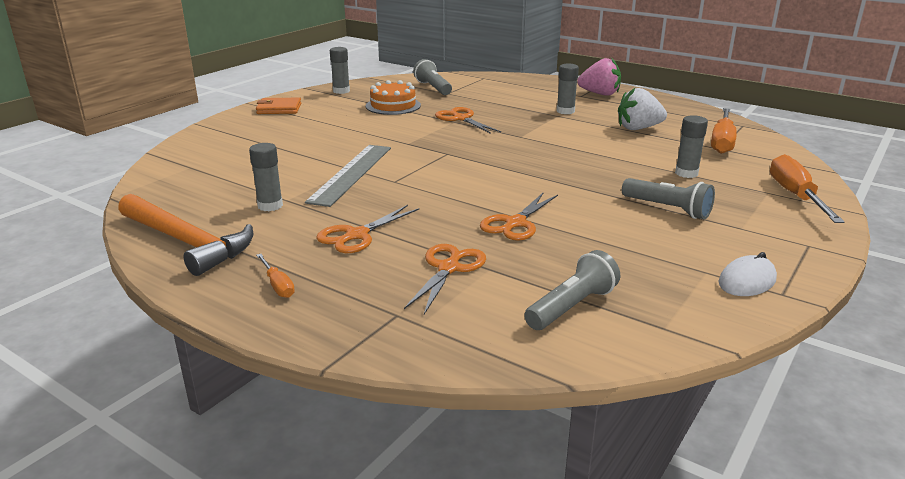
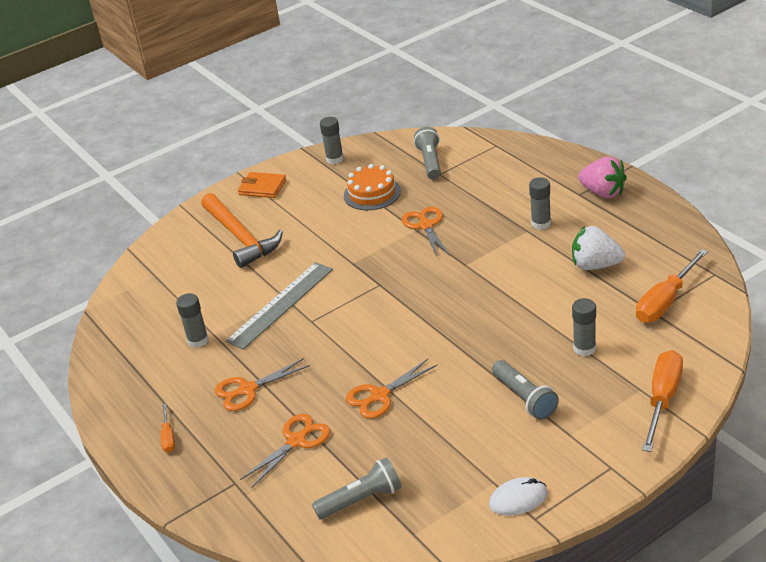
camera: 25 degrees right, 10 degrees up
(187, 242) = (123, 377): orange hammer -> orange hammer (240, 237)

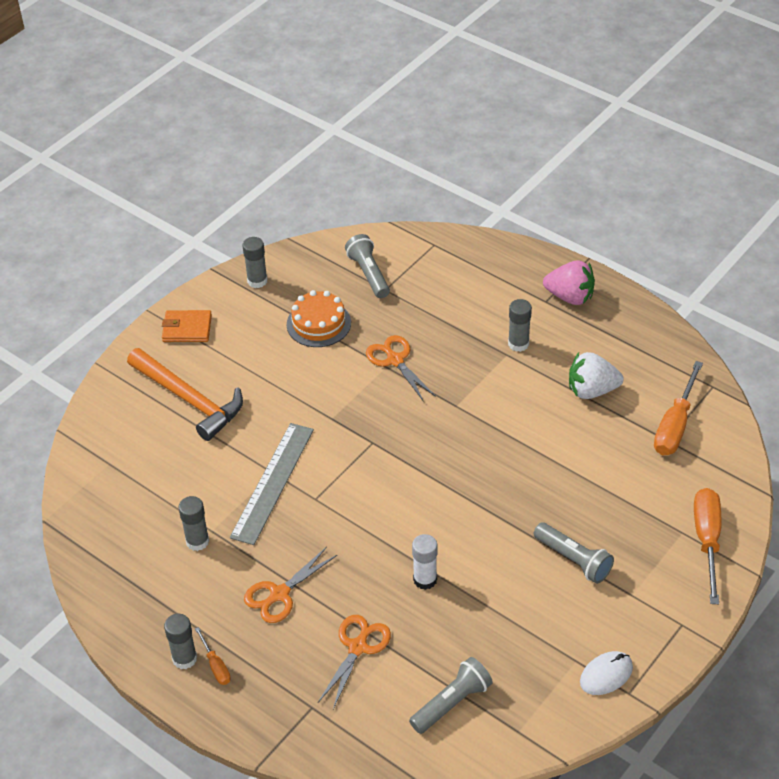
camera: 20 degrees left, 10 degrees up
(380, 395) = (425, 579): orange scissors -> white glue stick
(584, 348) = (613, 493): grey glue stick -> grey glue stick (184, 658)

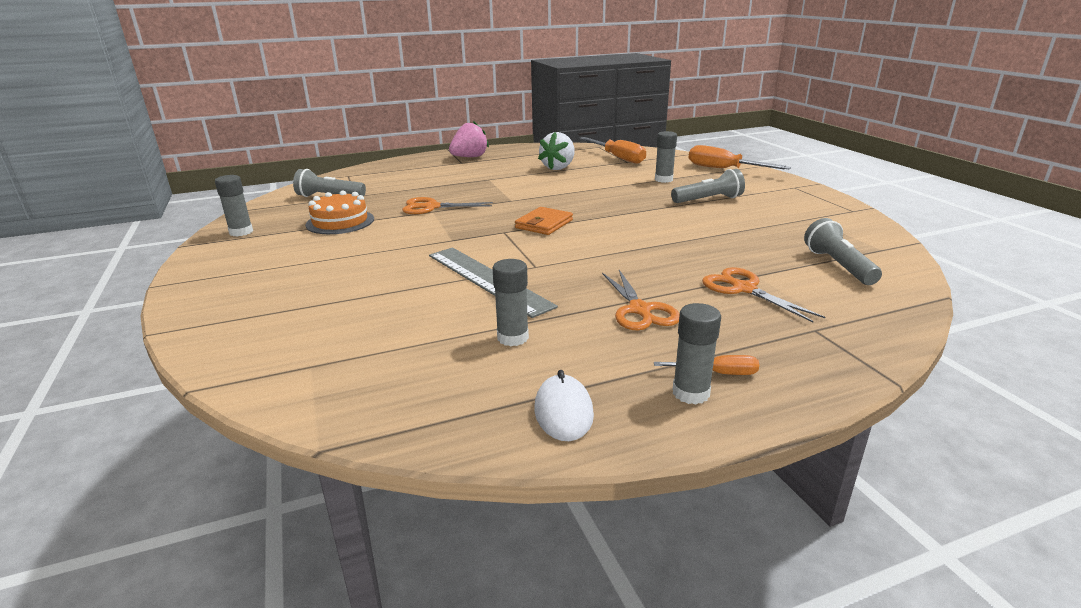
camera: 60 degrees left, 20 degrees down
(187, 328) = (221, 273): orange wallet -> orange wallet (544, 224)
(189, 400) = (311, 294): orange hammer -> none
(425, 579) = (683, 246): white glue stick -> none
(518, 344) = (485, 174): grey glue stick -> grey glue stick (663, 179)
(606, 675) = (831, 213): white mouse -> white mouse (563, 412)

